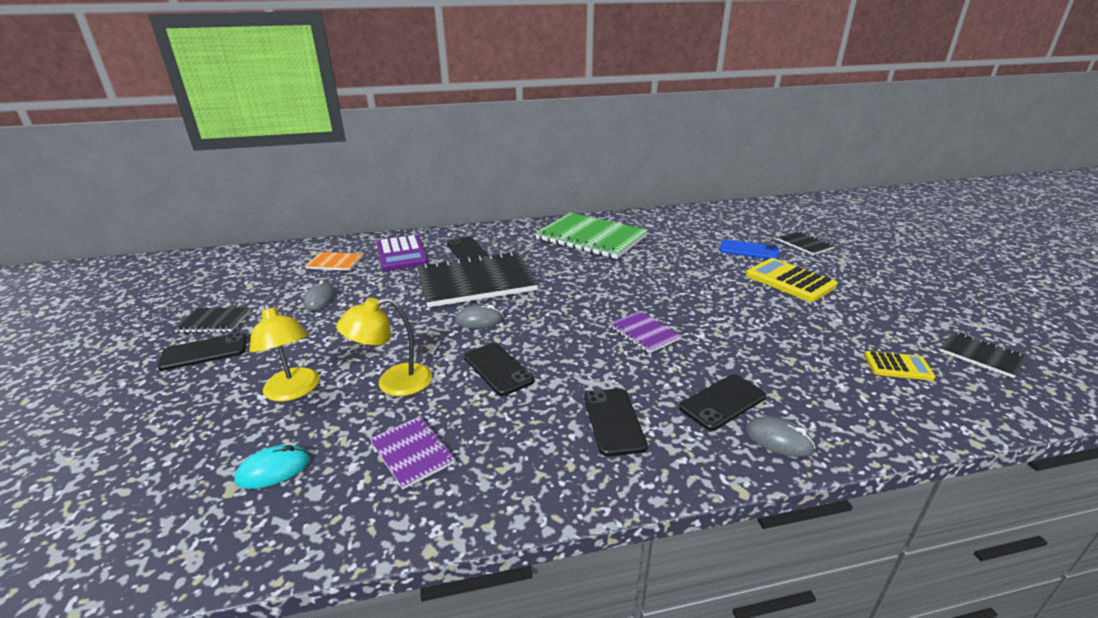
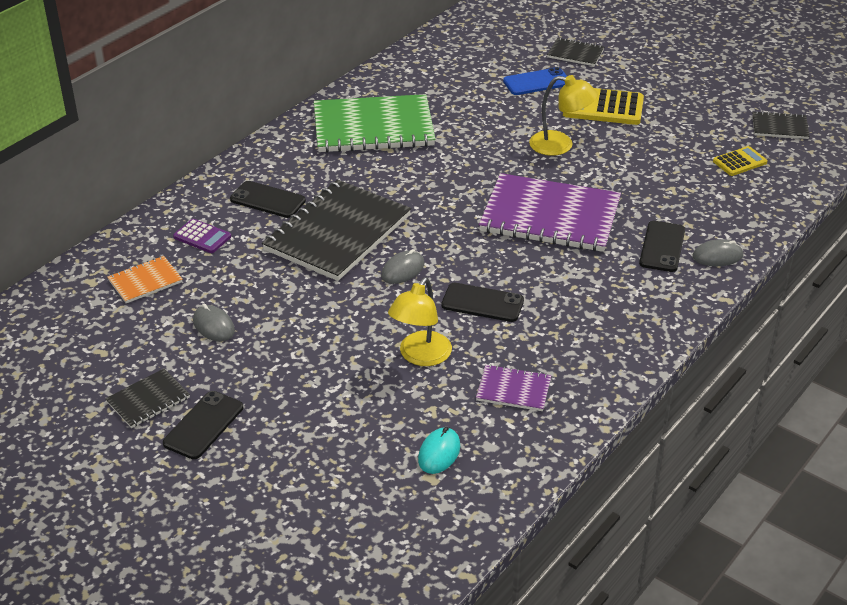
camera: 40 degrees left, 10 degrees up
(294, 391) = (352, 405): yellow lamp -> yellow lamp (560, 145)
(401, 254) = (202, 237): purple calculator -> purple calculator, size x0.58
(613, 421) = (611, 297): black phone -> none
(644, 333) = (550, 216): purple notebook -> purple notebook, size x2.16

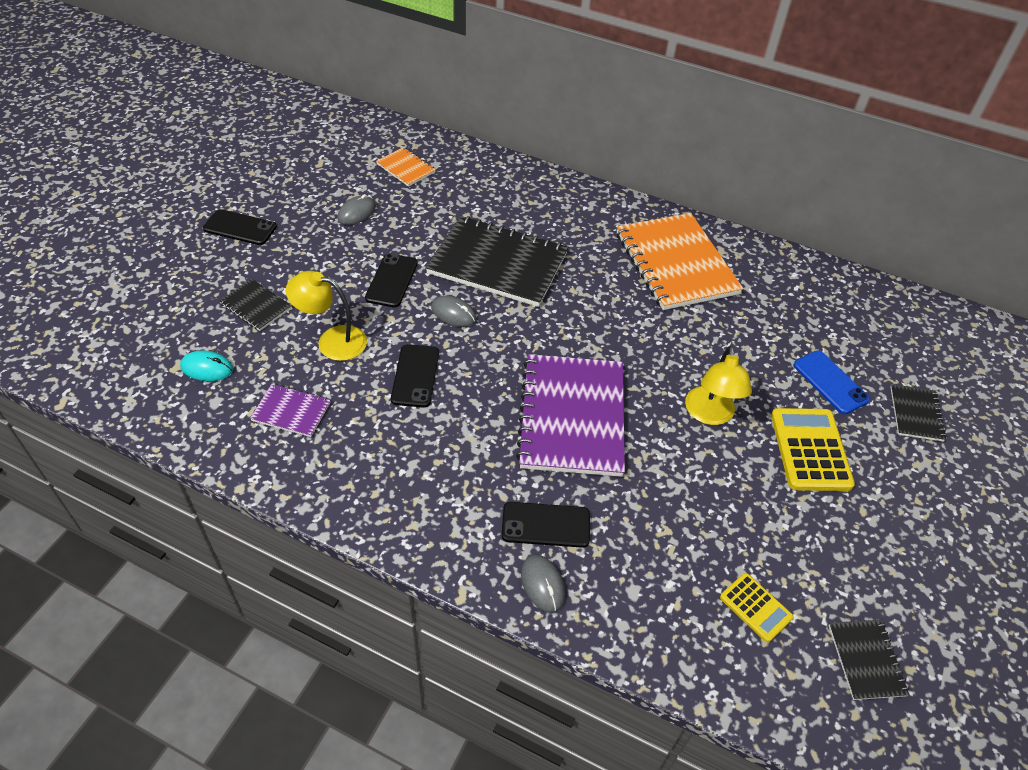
camera: 75 degrees right, 10 degrees up
(148, 400) = (267, 195): black notebook -> black notebook (256, 306)
(202, 237) = (470, 186): purple calculator -> none
(267, 200) = (532, 214): black phone -> black phone (391, 280)
(373, 127) = (676, 263): green notebook -> orange notebook
(513, 390) = (291, 411): purple notebook -> purple notebook turned 75 degrees counterclockwise

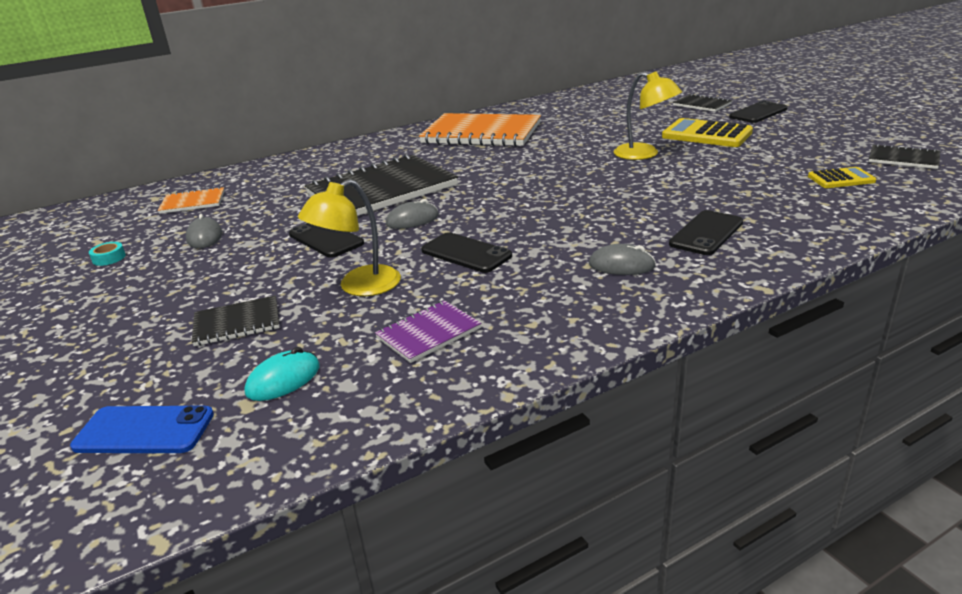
camera: 50 degrees left, 20 degrees down
(240, 228) = (97, 308): black phone -> black phone (758, 113)
(301, 186) = (109, 258): none -> turquoise tape
(542, 584) = (773, 248): grey mouse -> grey mouse (621, 265)
(572, 416) = (595, 198): purple notebook -> none
(830, 382) = (651, 118): blue phone -> blue phone (144, 430)

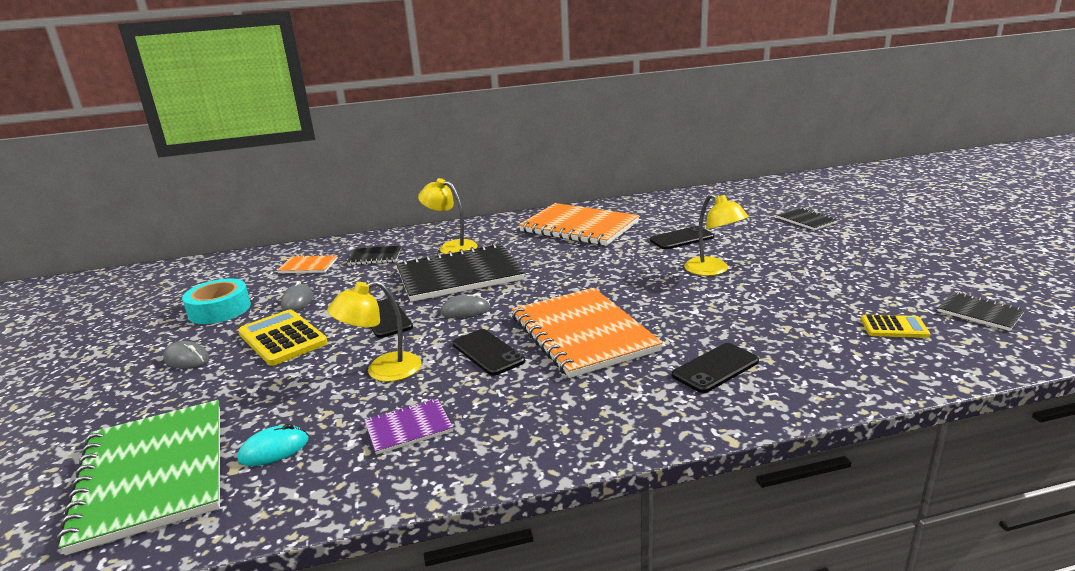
camera: 15 degrees right, 5 degrees down
(109, 258) = (219, 310): turquoise tape -> turquoise tape, size x2.31
(144, 430) = (153, 474): blue phone -> green notebook
(237, 323) = (272, 388): black notebook -> black notebook (375, 257)
(353, 165) = (451, 247): none -> yellow lamp
(554, 223) = (582, 334): none -> orange notebook
(621, 265) = (614, 389): grey mouse -> grey mouse (187, 359)
(706, 135) = (788, 256): yellow calculator -> yellow calculator (283, 338)
(758, 113) = (858, 237): black phone -> black phone (681, 239)

